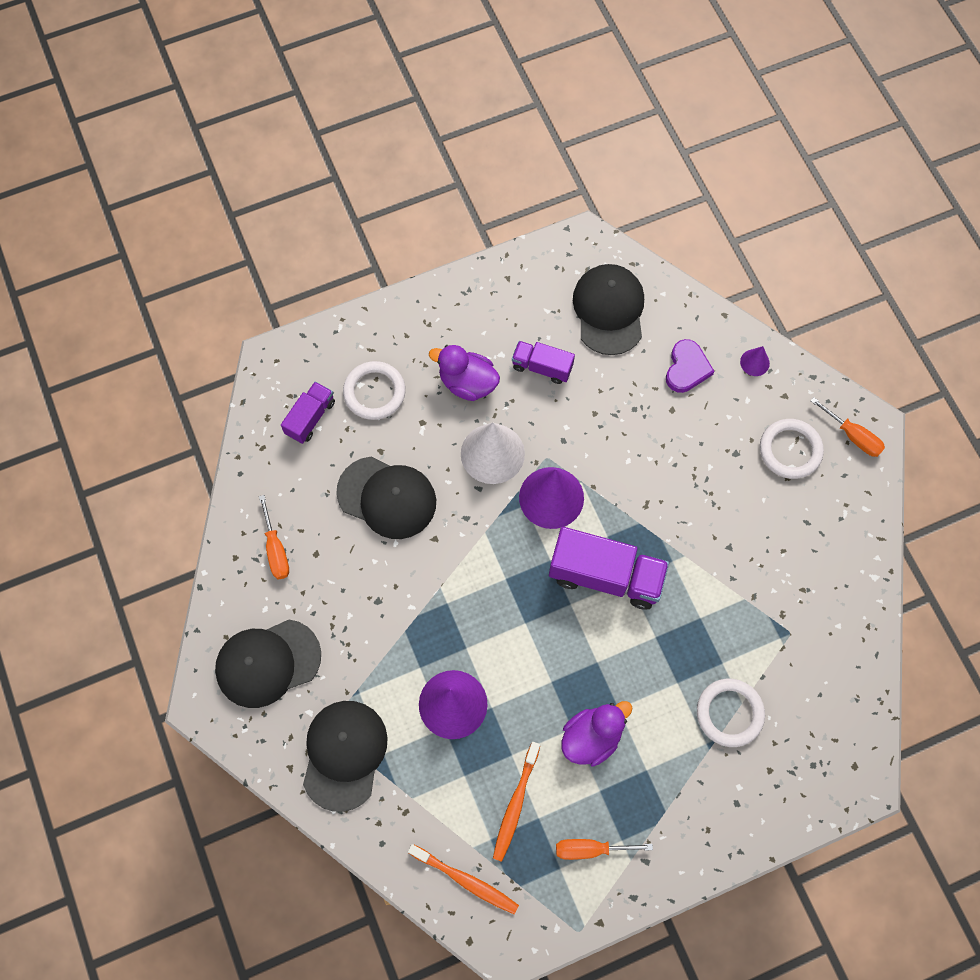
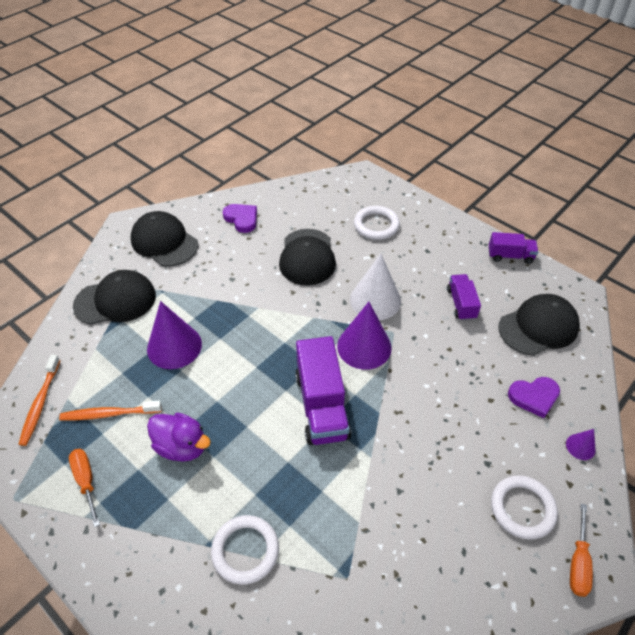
camera: 65 degrees right, 20 degrees down
(276, 549) = (242, 219): orange screwdriver -> purple heart
(310, 418) = (338, 203): purple truck -> purple truck (510, 256)
(467, 383) = (417, 268): purple duck -> none

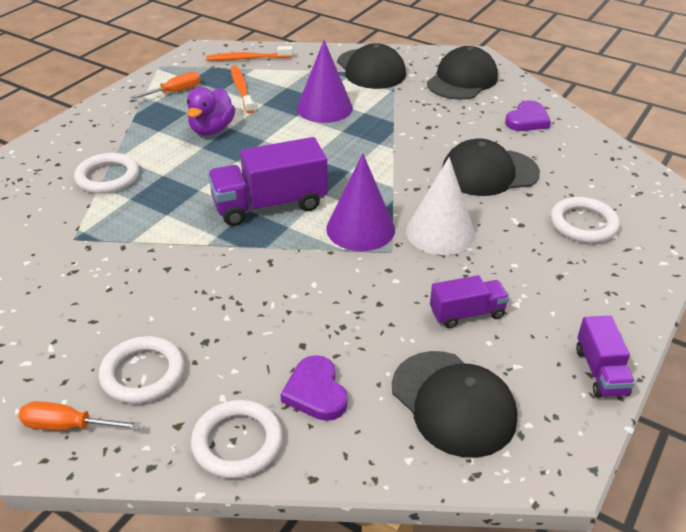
camera: 80 degrees right, 10 degrees down
(580, 446) = (237, 442): purple cone -> white ring

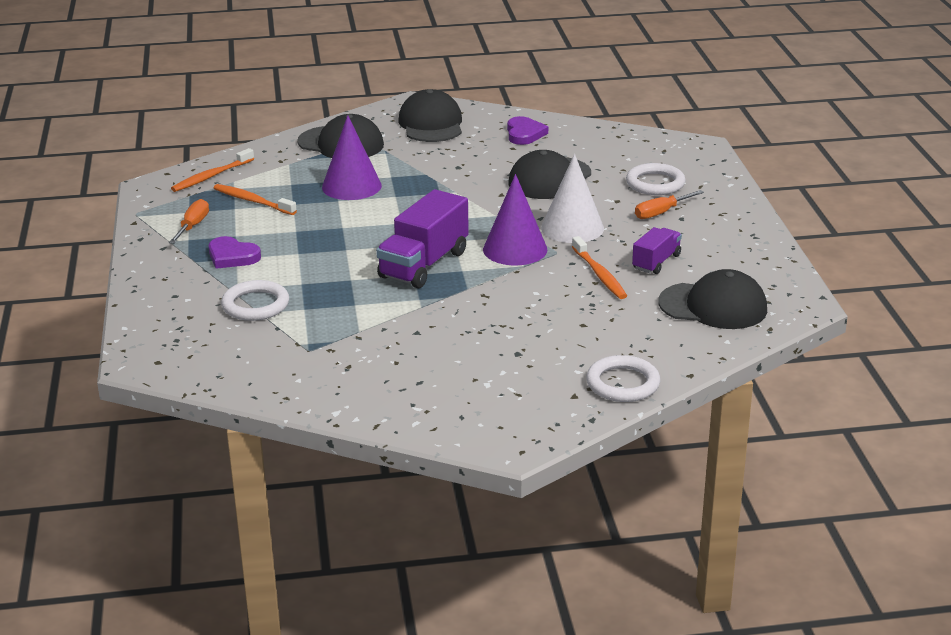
camera: 40 degrees left, 10 degrees down
(68, 426) = (507, 431): orange screwdriver -> orange screwdriver (661, 212)
(143, 373) = (506, 387): white ring -> none
(212, 129) = (282, 238): purple duck -> none
(316, 392) = (629, 340): purple heart -> purple heart (232, 256)
(395, 297) = (599, 274): none -> orange toothbrush
(600, 371) = (769, 254): purple truck -> none

